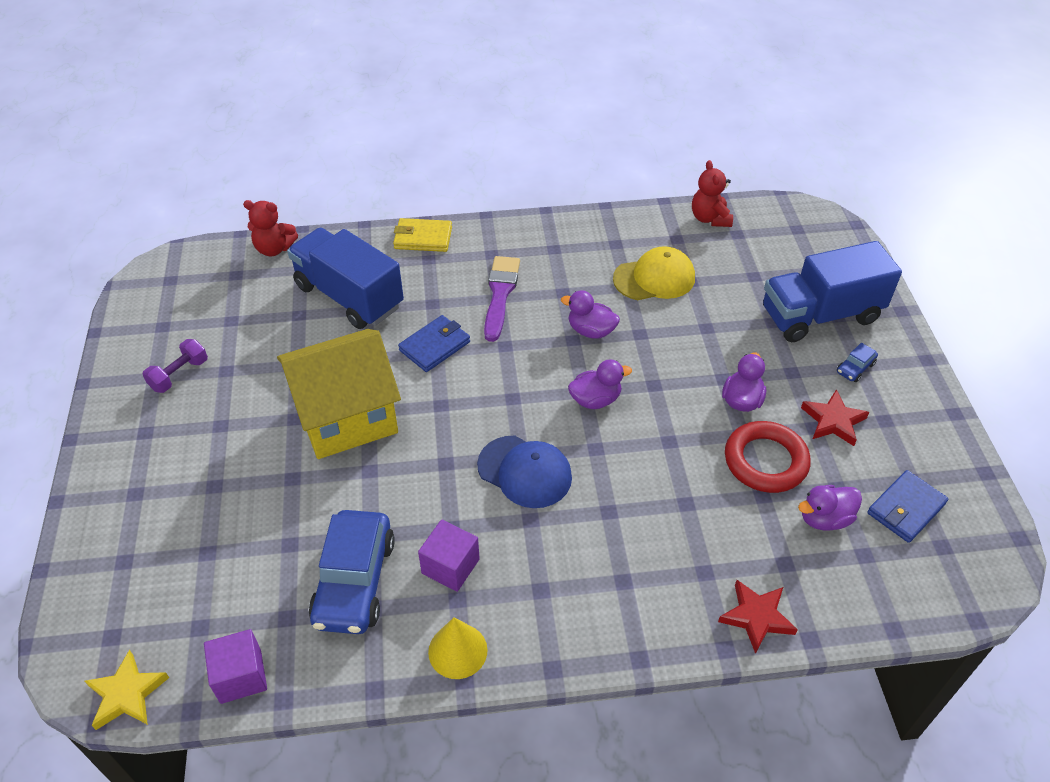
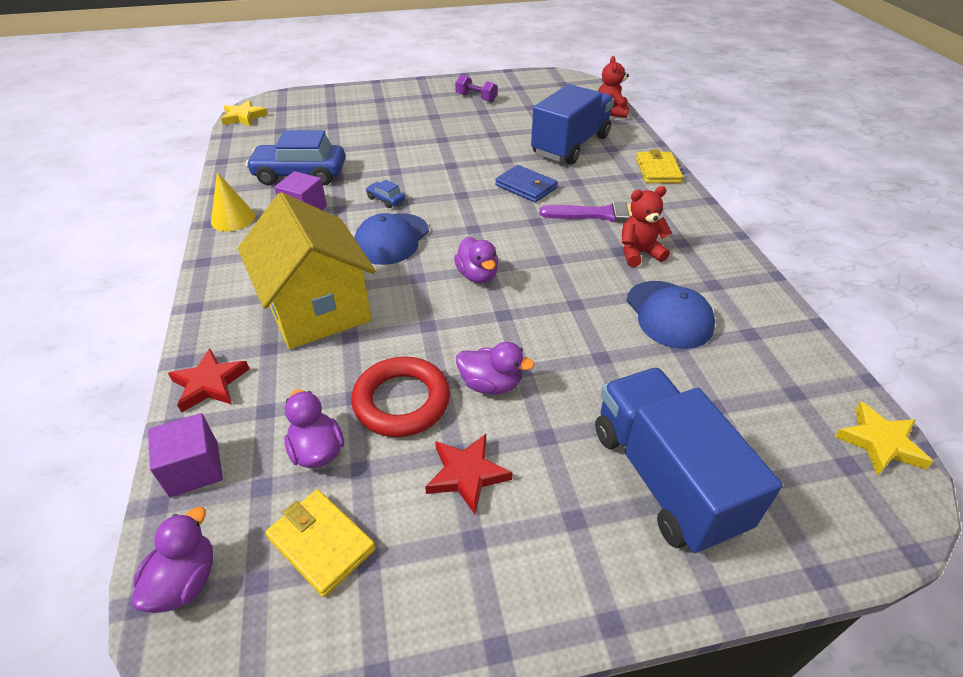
camera: 85 degrees right, 5 degrees down
(241, 676) = (242, 146): purple cube -> purple cube (194, 469)
(346, 417) = (445, 157): yellow house -> yellow house (318, 309)
(591, 331) = (569, 270): purple duck -> purple duck (185, 581)
(654, 278) = (669, 314): yellow cap -> blue cap
(710, 218) = (810, 365): red teddy bear -> red teddy bear (639, 253)
(778, 210) = (879, 442): none -> yellow star
(855, 368) = (568, 512): blue car -> blue car (386, 199)
(906, 509) = (321, 543): blue wallet -> yellow wallet

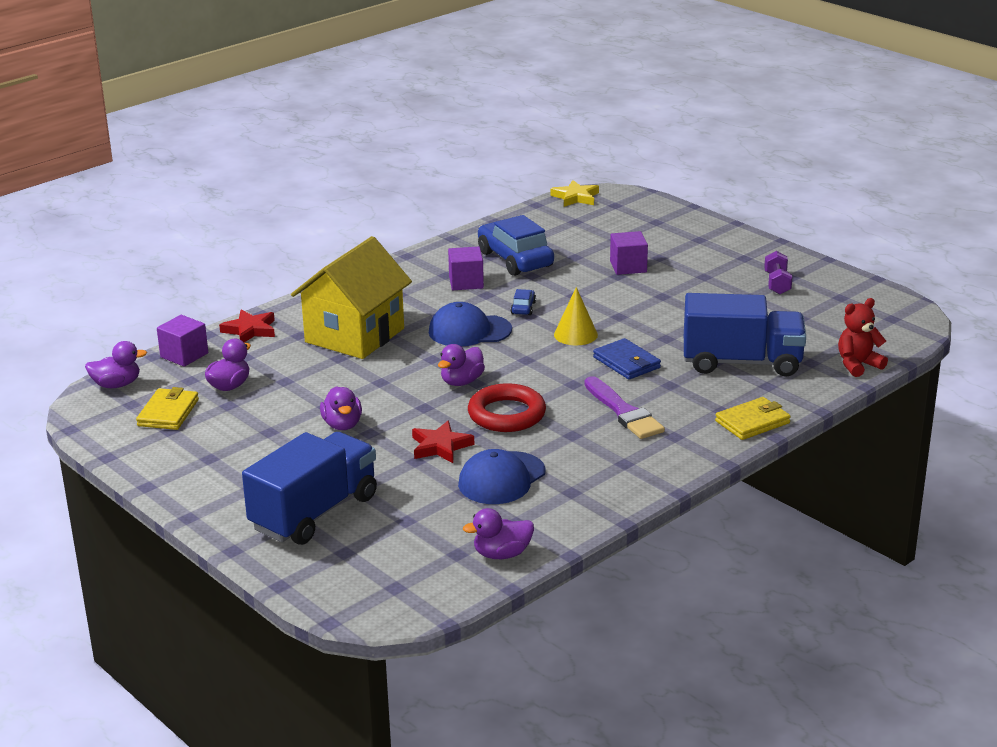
camera: 60 degrees right, 15 degrees down
(233, 219) = (422, 261): yellow cone -> yellow cone (575, 334)
(381, 136) = (628, 267): none -> purple cube
(402, 401) = (295, 398): red ring -> red ring (506, 414)
(466, 474) = (255, 441): red star -> red star (440, 446)
(526, 187) = (627, 363): blue wallet -> blue wallet turned 45 degrees counterclockwise
(639, 253) = (579, 445): red teddy bear -> none
(806, 363) = (502, 554): none -> purple duck
(879, 442) = (433, 599): yellow star -> none

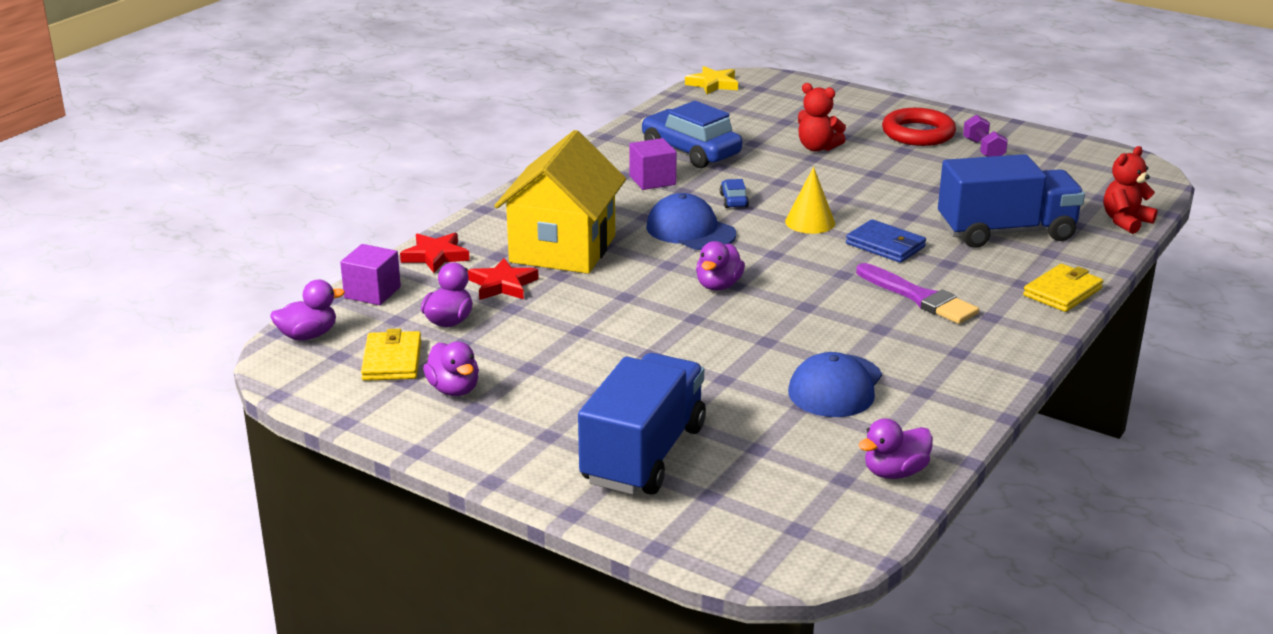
camera: 15 degrees left, 0 degrees up
(342, 425) = (612, 349): purple duck -> purple duck (454, 389)
(440, 446) = (742, 359): red star -> red star (502, 285)
(469, 331) = (690, 230): blue cap -> blue cap turned 60 degrees clockwise
(506, 414) = (793, 315): red ring -> red ring (918, 133)
(628, 267) = (817, 148): purple cube -> red teddy bear

